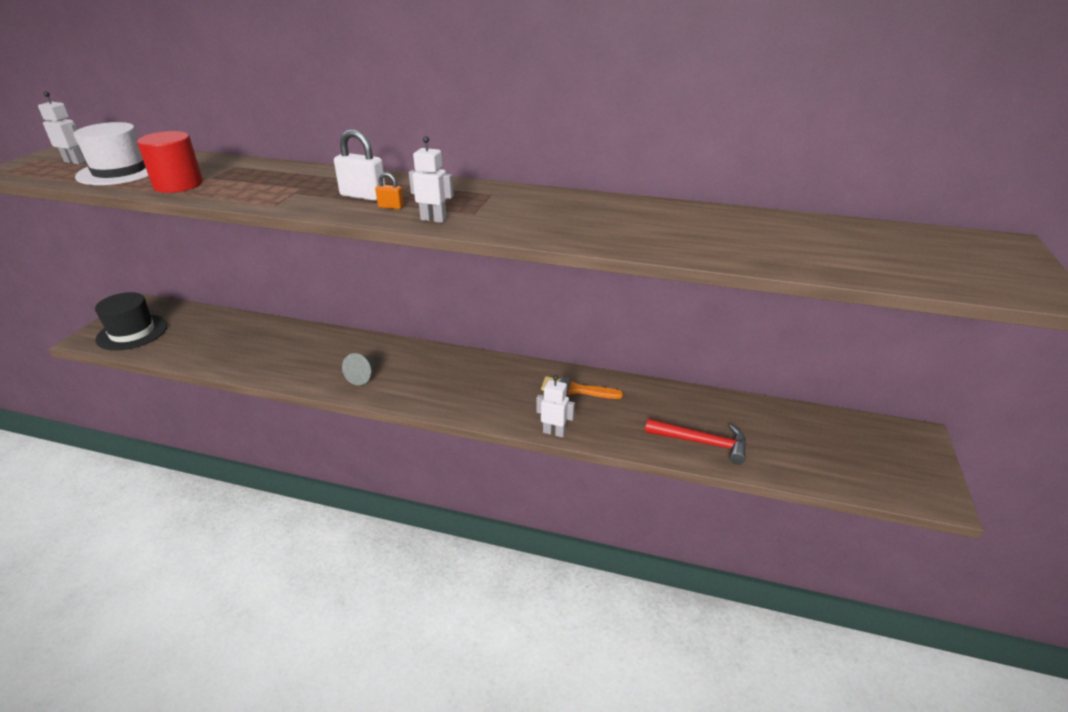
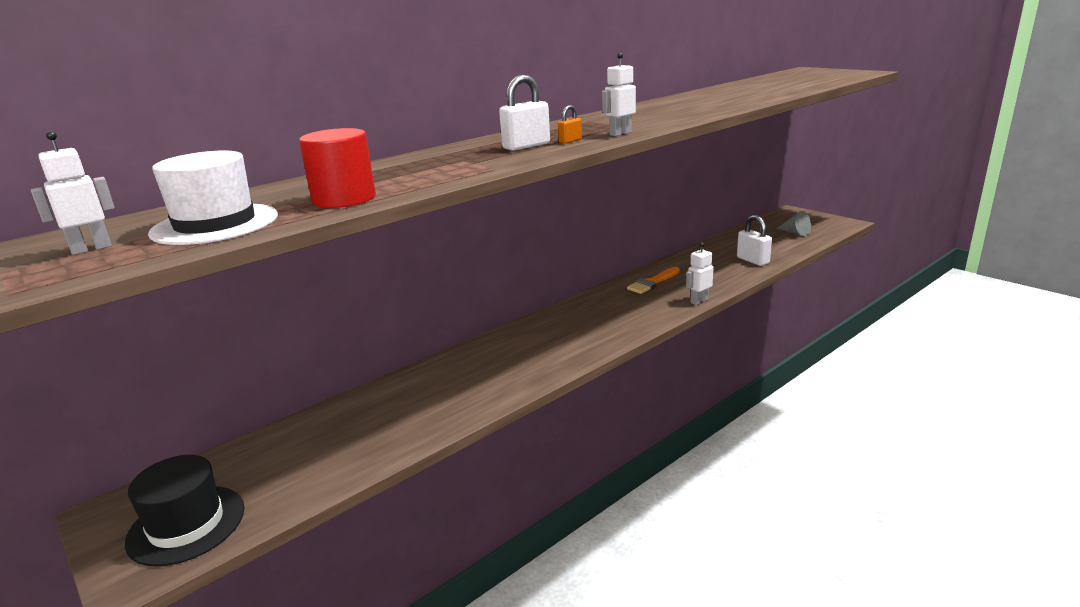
camera: 55 degrees left, 10 degrees down
(363, 376) = (526, 364): grey cone -> grey cone (795, 233)
(702, 442) = (752, 260): red hammer -> white padlock

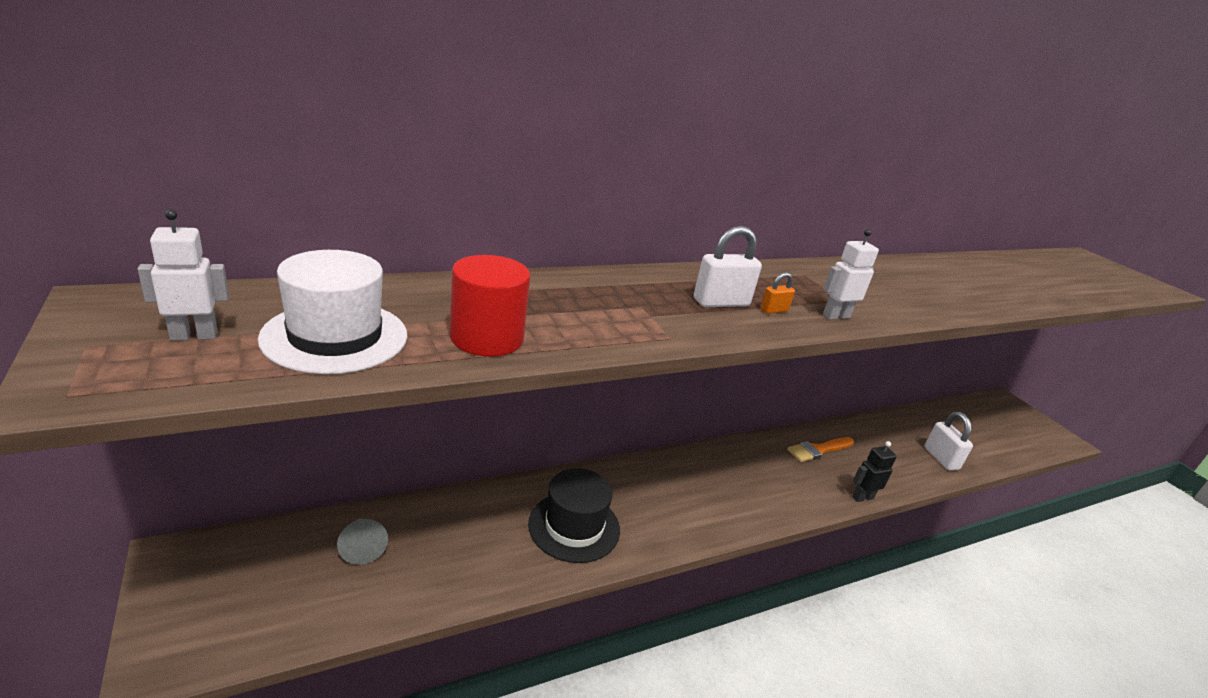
camera: 10 degrees right, 5 degrees up
(186, 525) = (237, 609): black hat -> black hat (574, 526)
(699, 301) = (862, 497): white robot -> black robot
(795, 233) = (1001, 434): grey cone -> grey cone (362, 546)

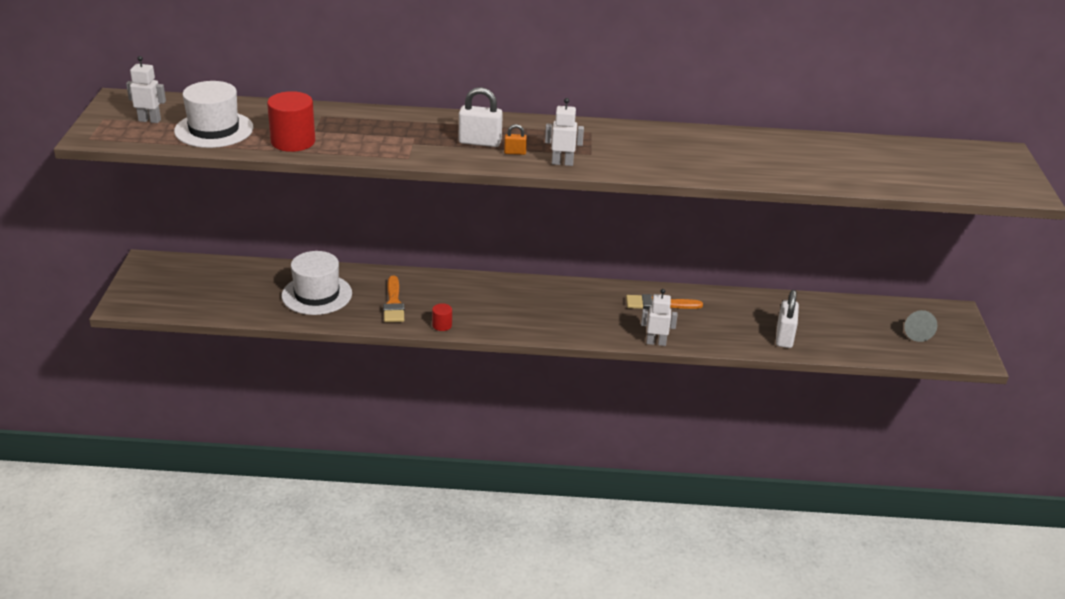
camera: 30 degrees right, 5 degrees up
(362, 546) = (250, 281): grey cone -> grey cone (915, 332)
(469, 542) = (317, 294): none -> white hat
(574, 526) = (393, 303): black hat -> orange brush
(653, 543) = (442, 325): none -> red cylinder
(862, 497) = (656, 342): black robot -> white robot

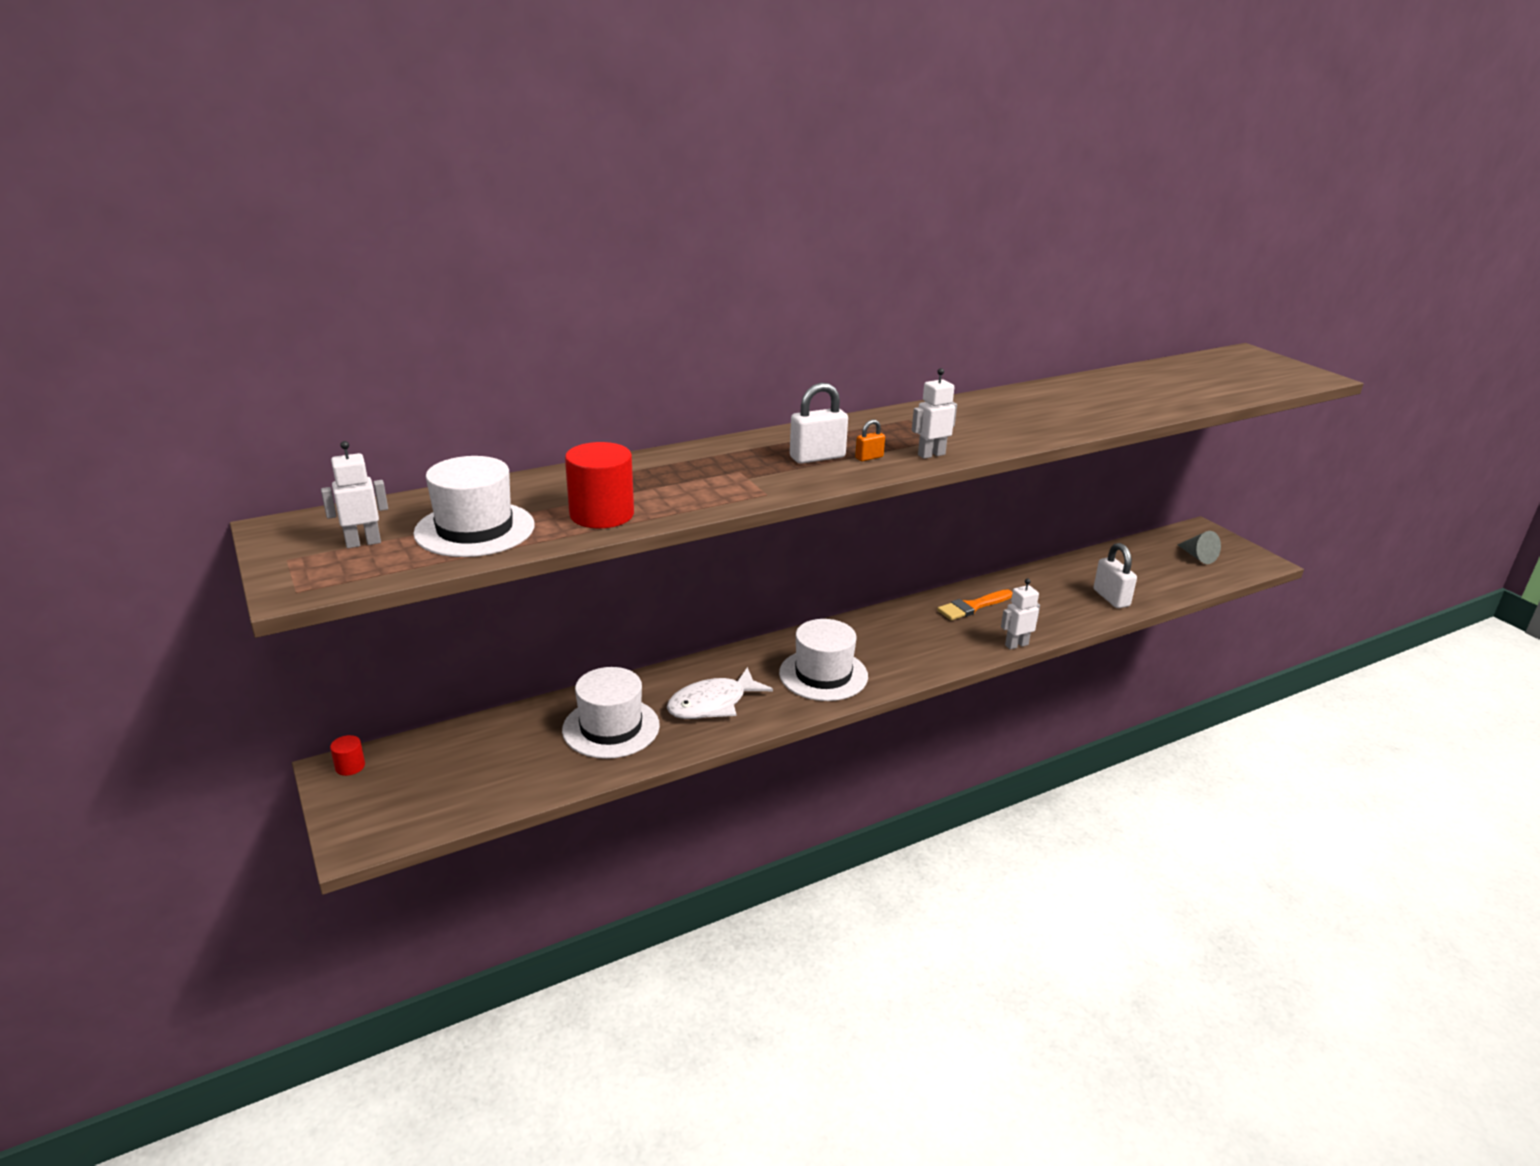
camera: 30 degrees left, 5 degrees down
(393, 303) = (712, 704): orange brush -> white fish
(442, 325) = (793, 708): red cylinder -> red cylinder (350, 766)
(488, 311) = (823, 675): none -> white hat

